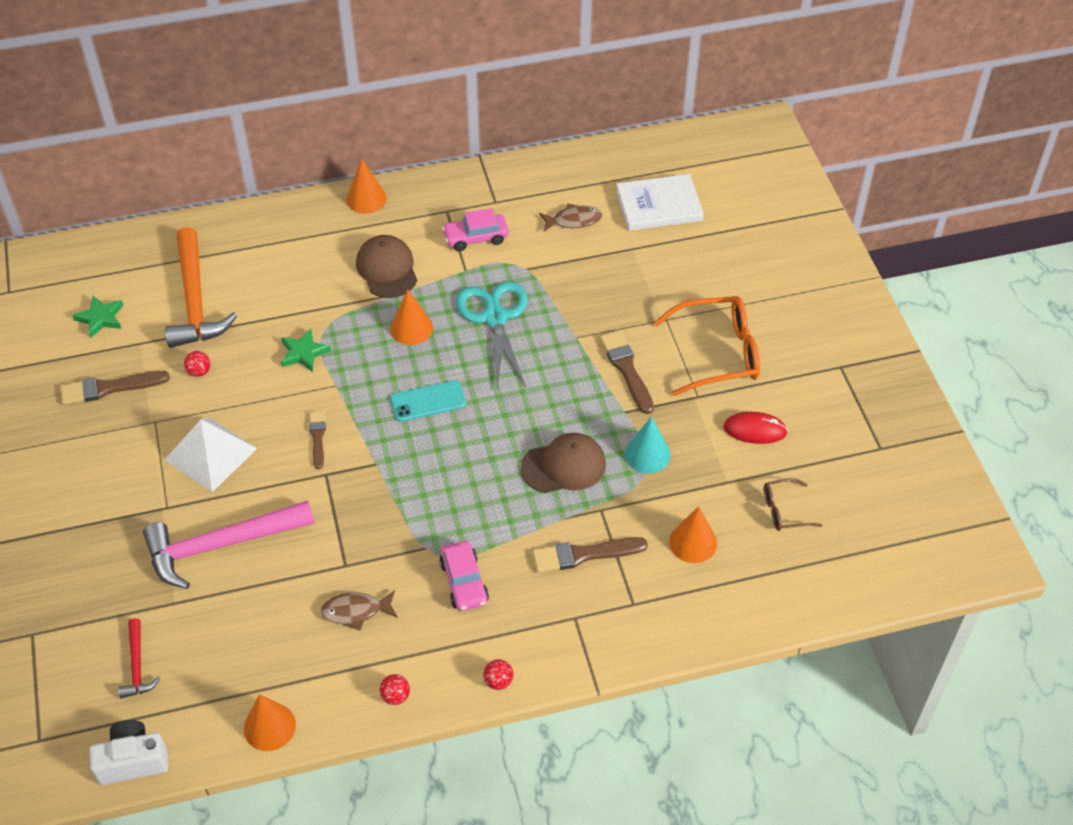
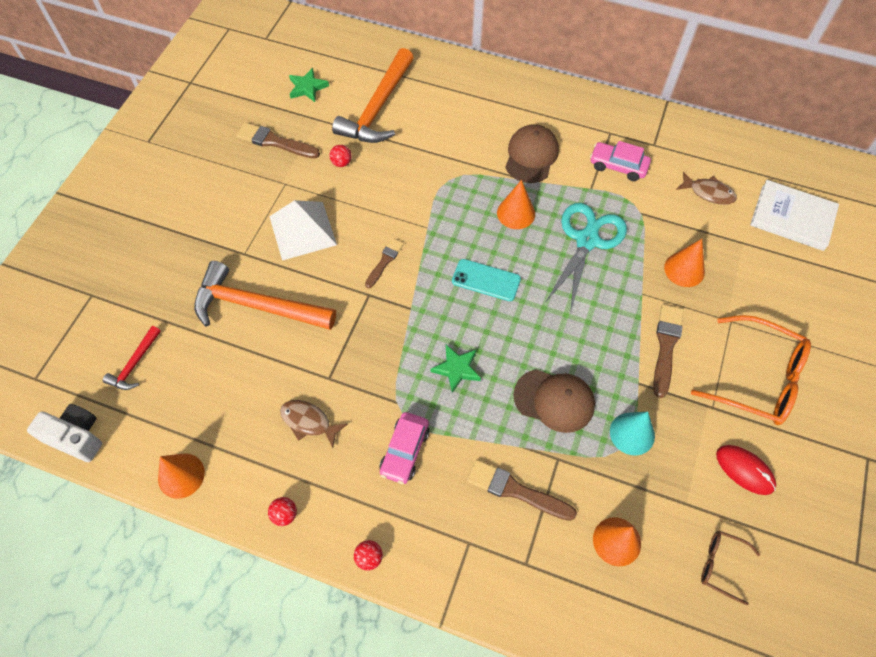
camera: 35 degrees right, 10 degrees up
(221, 545) = (257, 306): pink hammer -> orange hammer
(304, 353) = (423, 189): green star -> green star (457, 369)
(366, 199) = (555, 92): orange cone -> orange cone (684, 269)

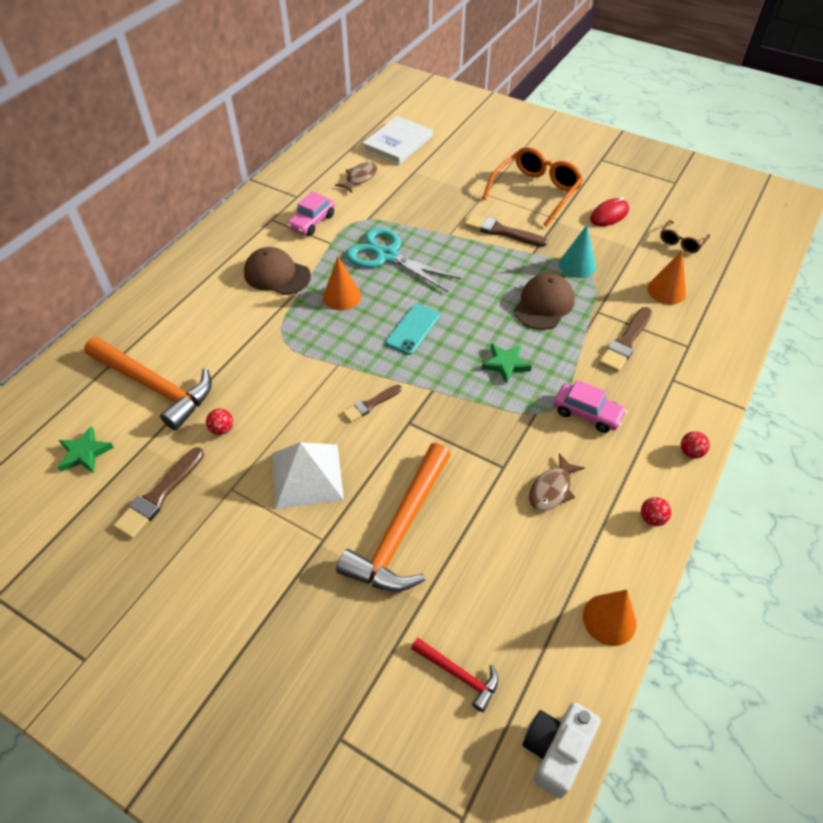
camera: 80 degrees left, 10 degrees down
(384, 261) = (370, 404): brown brush -> brown brush turned 75 degrees counterclockwise
(684, 269) = (432, 207): orange cone -> none

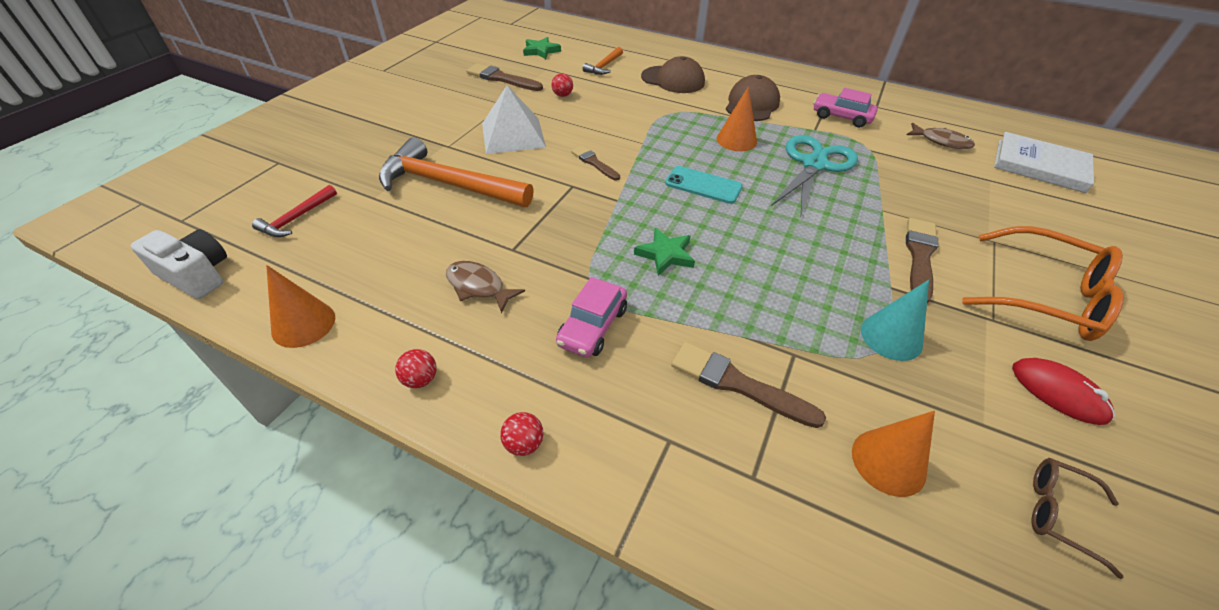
camera: 85 degrees right, 5 degrees down
(155, 386) = (604, 66): orange hammer -> orange hammer, size x0.48
(544, 304) = (786, 294): brown cap -> brown cap (673, 80)

